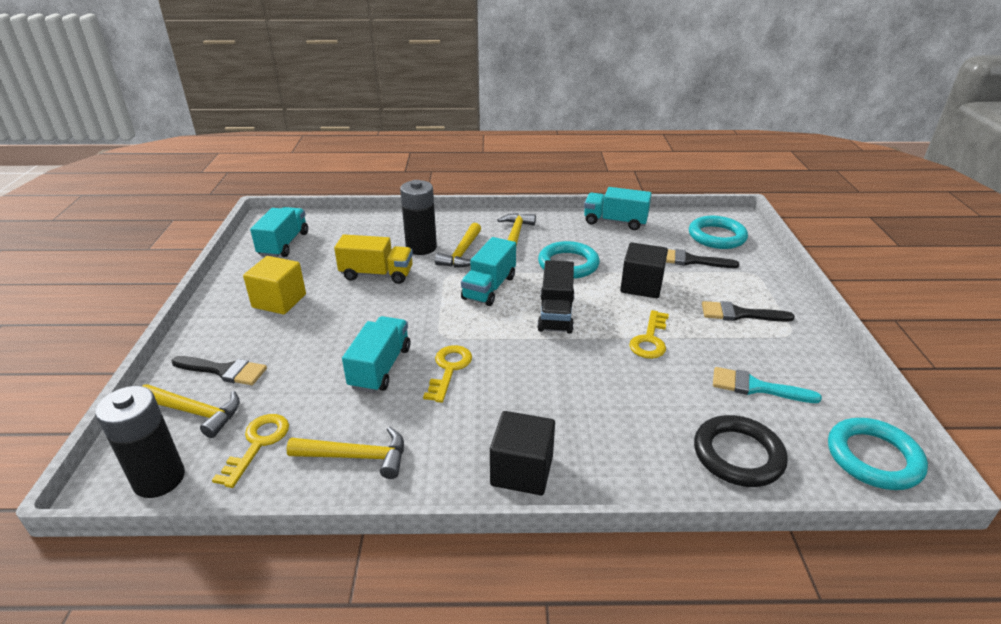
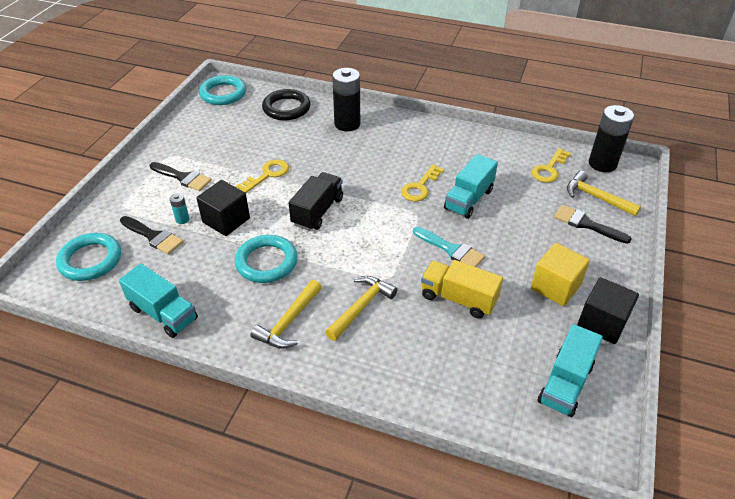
camera: 160 degrees left, 10 degrees up
(357, 456) = (489, 150): yellow hammer -> none
(421, 247) = (402, 329): black battery -> black battery (347, 124)
(489, 288) = (357, 252): turquoise truck -> none
(522, 471) = (401, 125): black cube -> black cube (602, 323)
(684, 278) = (182, 219): none -> turquoise battery
(756, 387) = (236, 133): turquoise brush -> turquoise brush (451, 250)

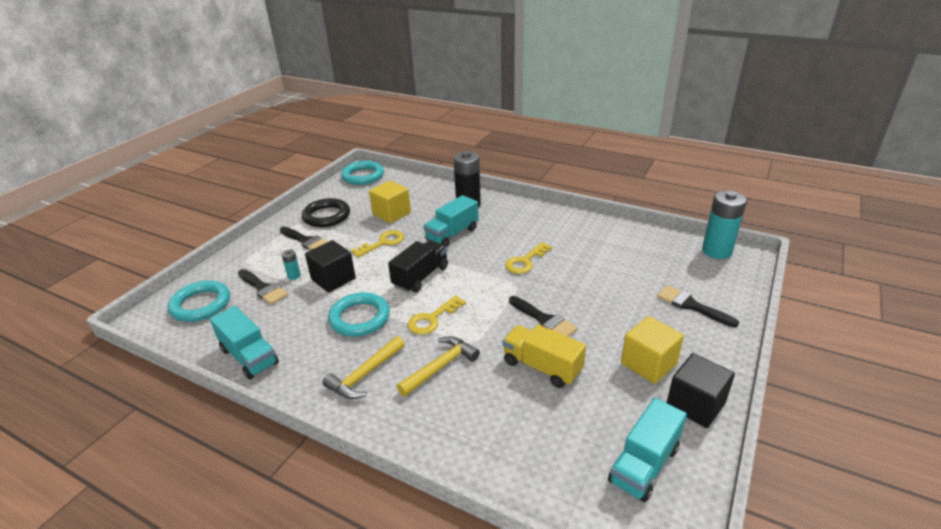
camera: 10 degrees right, 10 degrees down
(267, 139) = (391, 214): none -> yellow cube
(286, 108) = (416, 189): black ring -> black ring (326, 216)
(451, 250) = (544, 320): turquoise brush -> black brush
(468, 199) = (571, 275): turquoise truck -> turquoise truck (452, 234)
(549, 169) = (659, 253): yellow key -> yellow key (432, 319)
(596, 197) = (705, 281): yellow hammer -> none
(602, 164) = (716, 251): black battery -> turquoise battery

